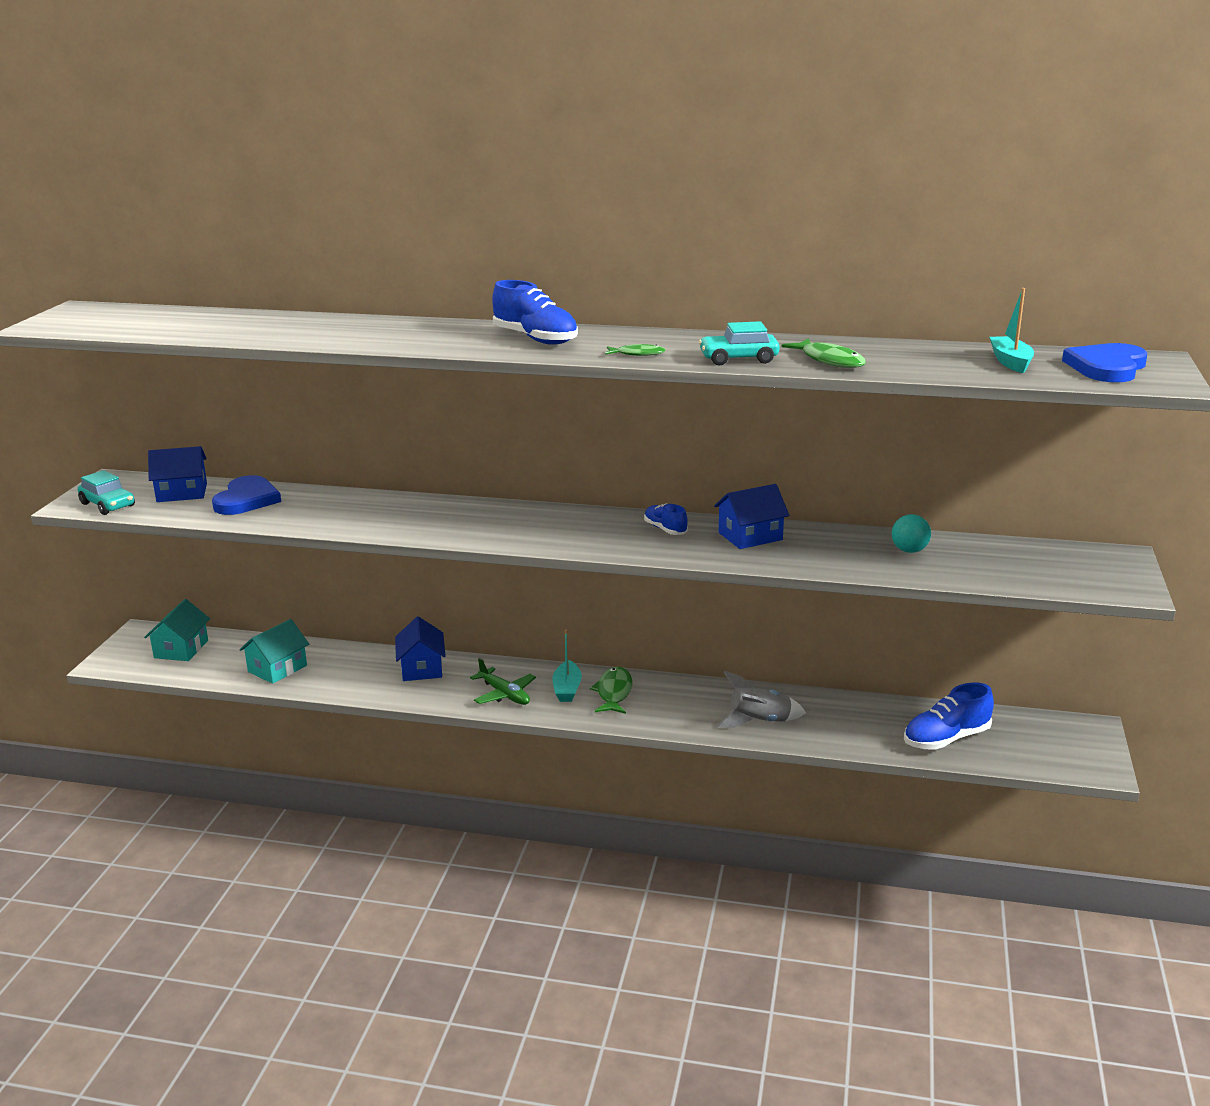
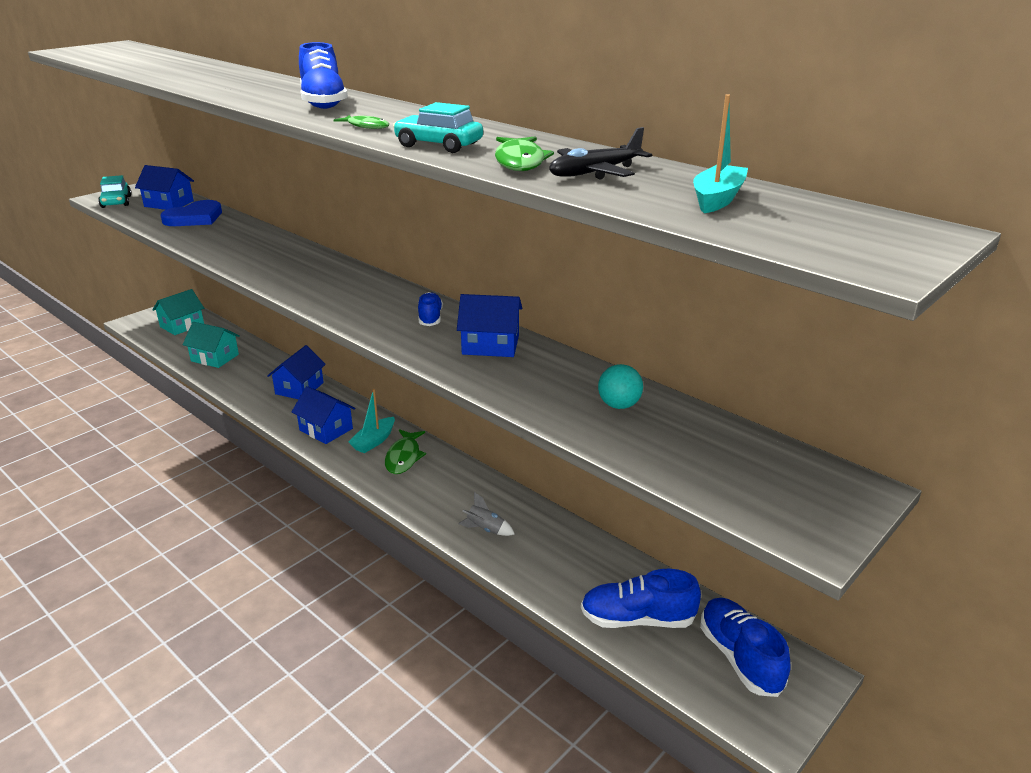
camera: 30 degrees right, 5 degrees up
(277, 668) = (215, 358): turquoise house -> turquoise house turned 45 degrees clockwise
(504, 694) = (326, 429): green plane -> blue house
(614, 692) = (404, 457): green fish -> green fish turned 150 degrees clockwise
(759, 721) = (485, 529): grey rocket -> grey rocket, size x0.63
(898, 359) = (595, 173): none -> black plane
(1037, 736) = (739, 657): none -> blue shoe
(1107, 367) = (832, 228): blue heart -> none

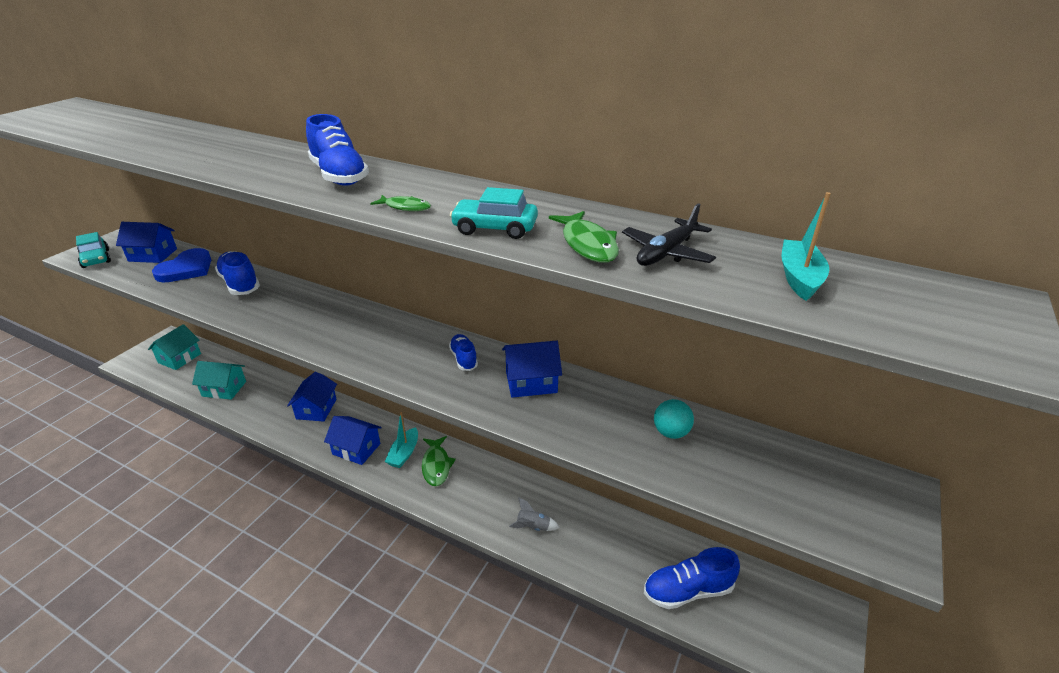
camera: 15 degrees left, 5 degrees up
(739, 657) = (777, 609): blue shoe -> blue shoe (240, 284)

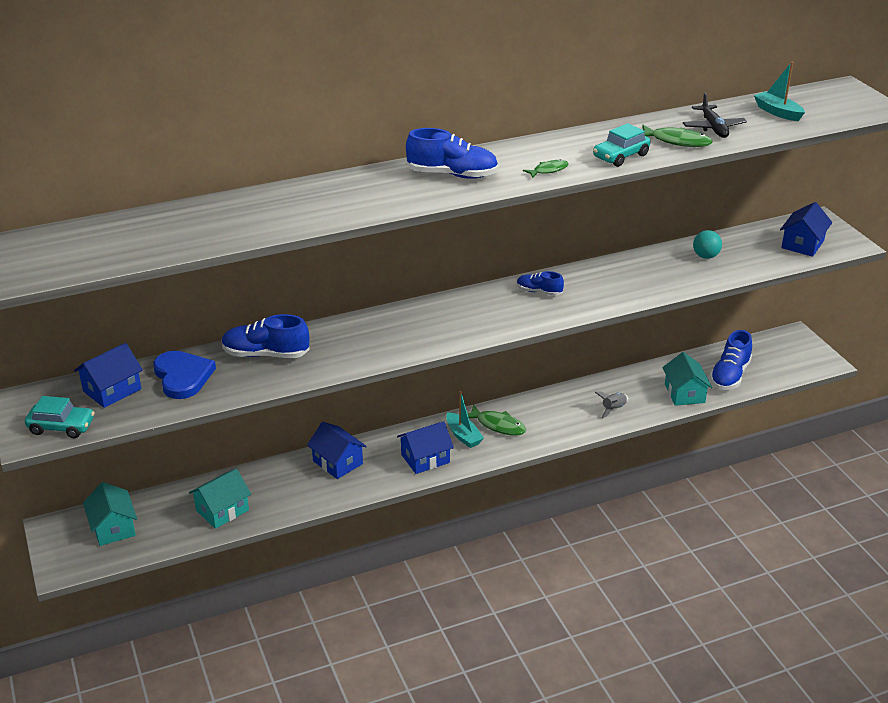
camera: 50 degrees left, 0 degrees up
(531, 382) = (599, 278): blue house -> blue house (802, 244)
(615, 568) = (684, 393): none -> turquoise house

